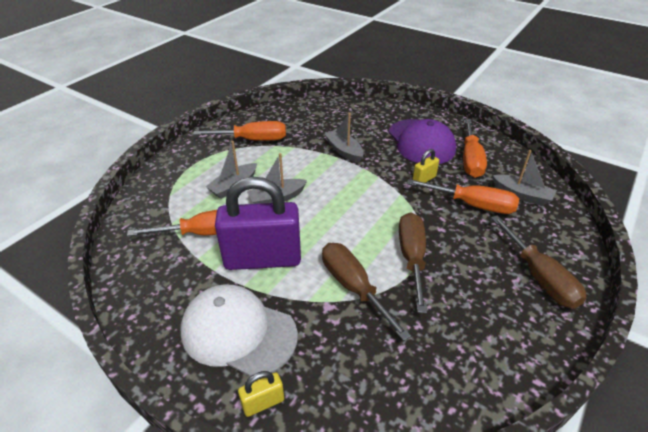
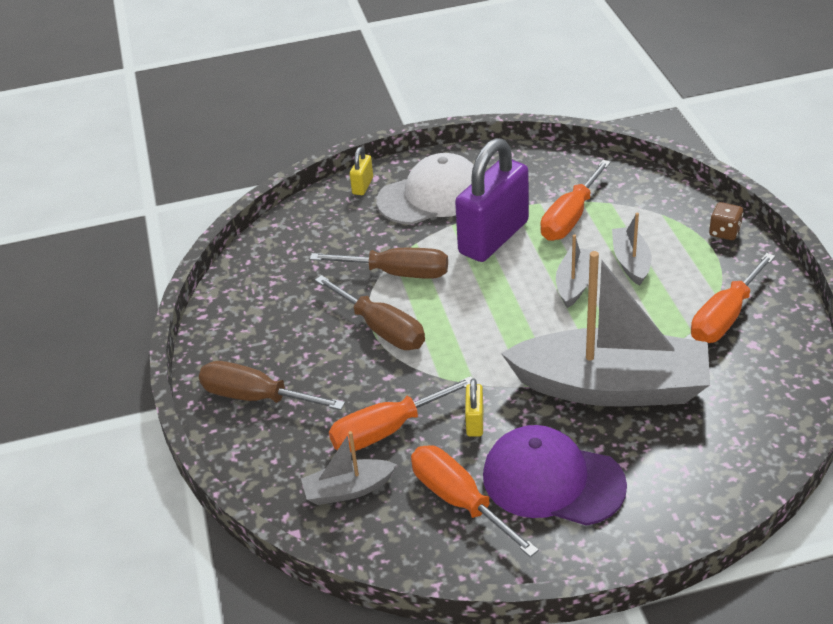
camera: 135 degrees right, 0 degrees up
(172, 166) = (724, 232): none -> brown dice
(344, 151) = (611, 387): grey boat -> grey boat, size x2.25

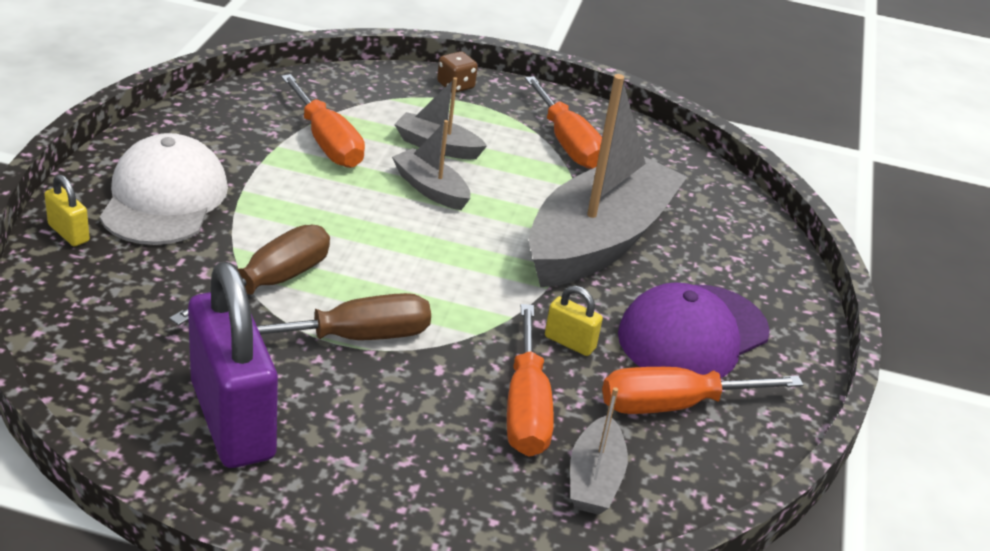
camera: 70 degrees left, 5 degrees down
(256, 397) = (365, 490): brown screwdriver -> none
(493, 237) = (295, 197): purple padlock -> purple padlock (232, 420)

